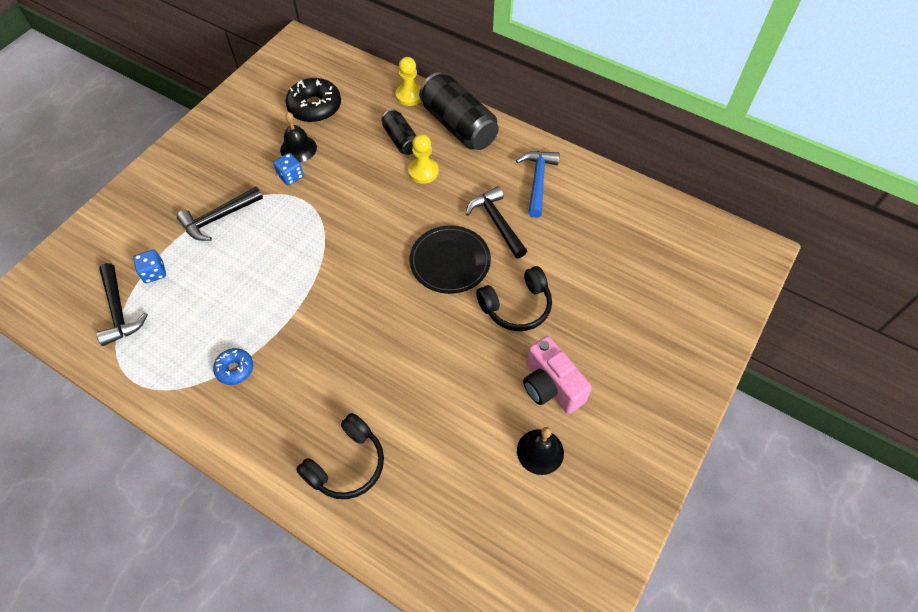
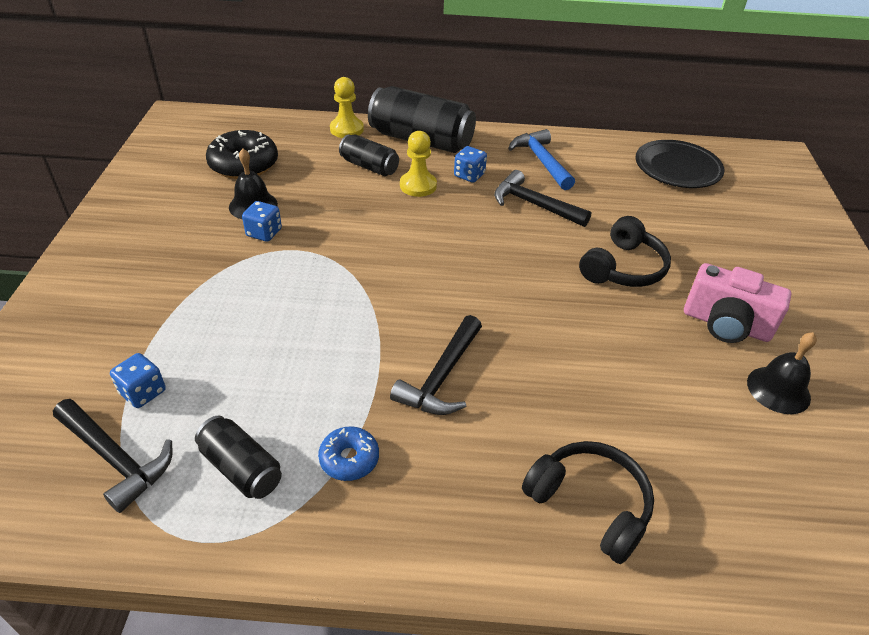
camera: 30 degrees left, 15 degrees down
(176, 347) = (241, 468): none -> black can
(218, 218) = (197, 301): black hammer -> black hammer (441, 377)
(347, 464) = (590, 504): black headphones -> black headphones turned 60 degrees counterclockwise
(450, 262) = (518, 253): black plate -> black plate (677, 168)
(469, 175) = (469, 175): none -> blue dice

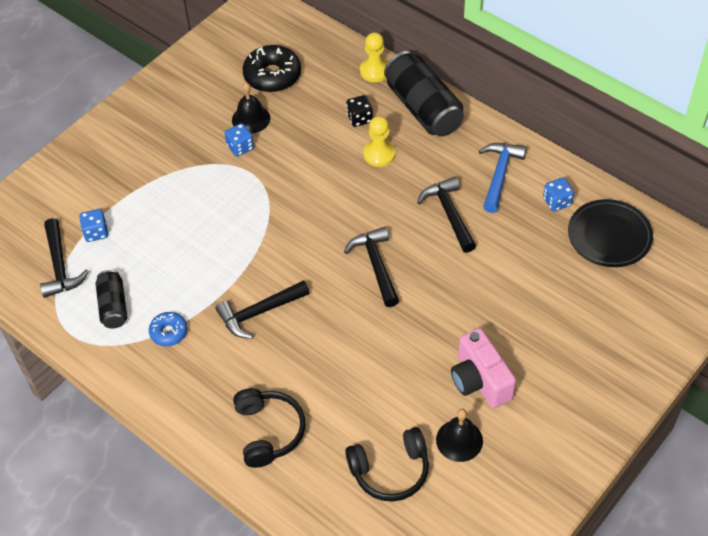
camera: 40 degrees right, 10 degrees up
(369, 166) = (359, 118): black can -> black dice
(469, 175) = (427, 162): blue dice -> blue dice (557, 202)
(516, 274) = (376, 265): none -> black hammer
(623, 268) = (457, 301): black headphones -> black headphones (390, 471)

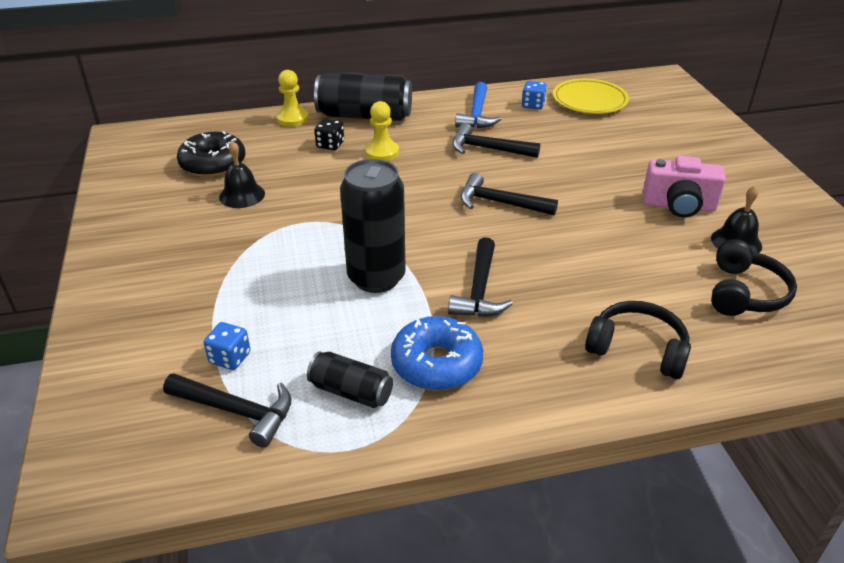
camera: 55 degrees left, 15 degrees down
(169, 332) = (436, 364): blue donut -> blue donut, size x1.77
(225, 251) = (376, 278): none -> black can
(240, 147) = (265, 215): blue dice -> none
(499, 175) = (477, 114): blue hammer -> blue hammer turned 135 degrees counterclockwise
(609, 236) = (589, 101): black plate -> yellow plate

